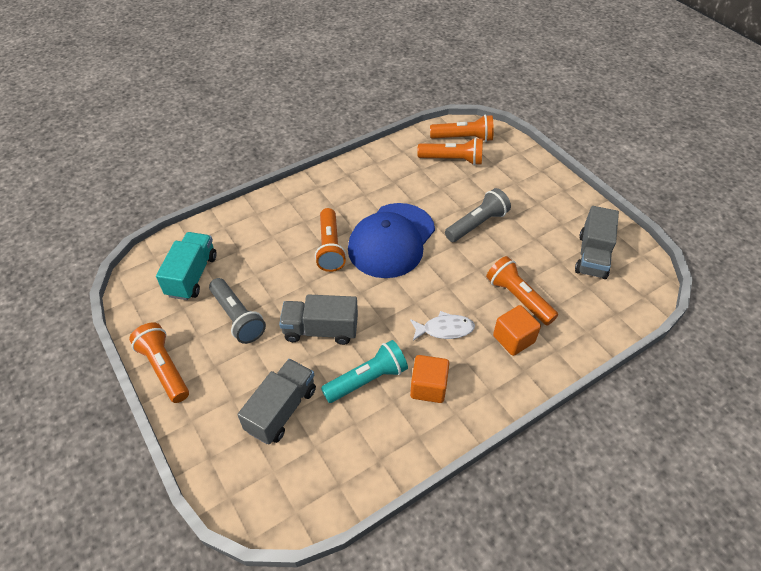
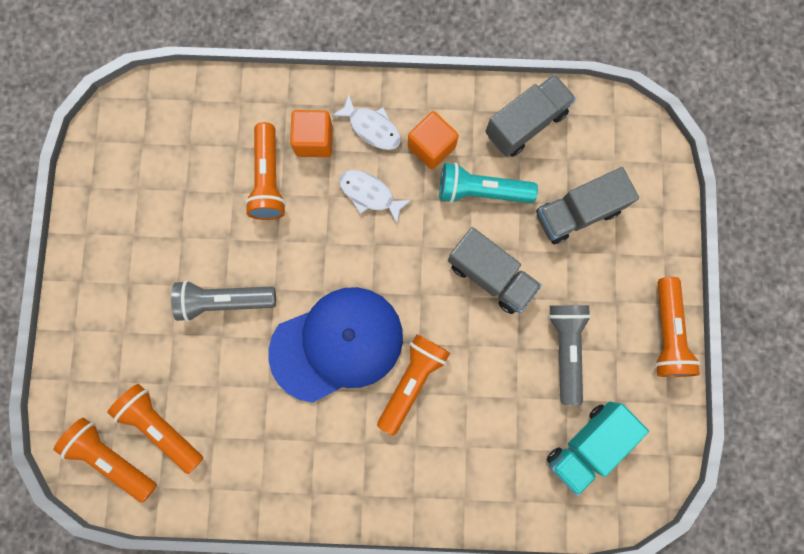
camera: 145 degrees left, 30 degrees up
(483, 372) = (371, 128): none -> white fish
(592, 256) = (146, 175): grey truck -> grey truck (525, 124)

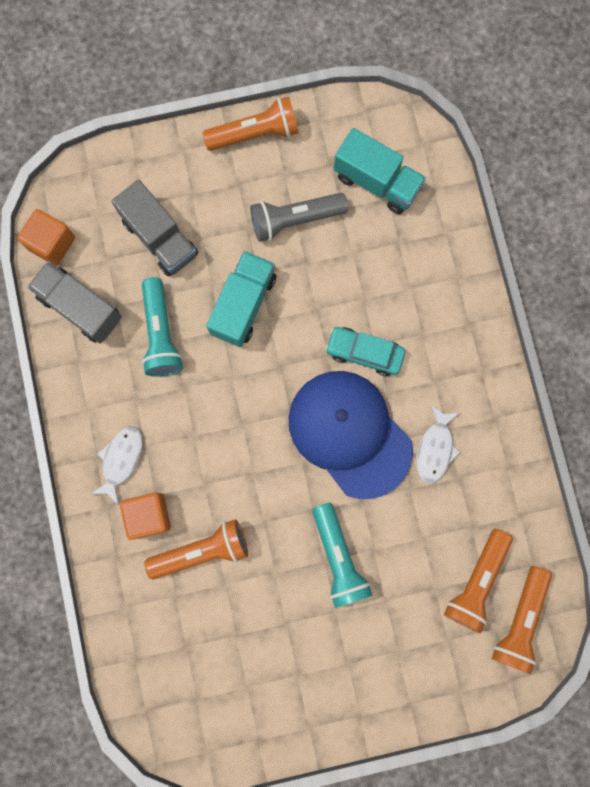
camera: 105 degrees left, 0 degrees up
(224, 301) = (338, 557): grey flashlight -> turquoise flashlight
(370, 194) = (192, 443): white fish -> white fish (435, 448)
(412, 381) = (364, 353): orange flashlight -> turquoise car
(431, 147) = (127, 394): orange cube -> orange cube (52, 243)
(490, 275) = (243, 305): grey truck -> turquoise truck

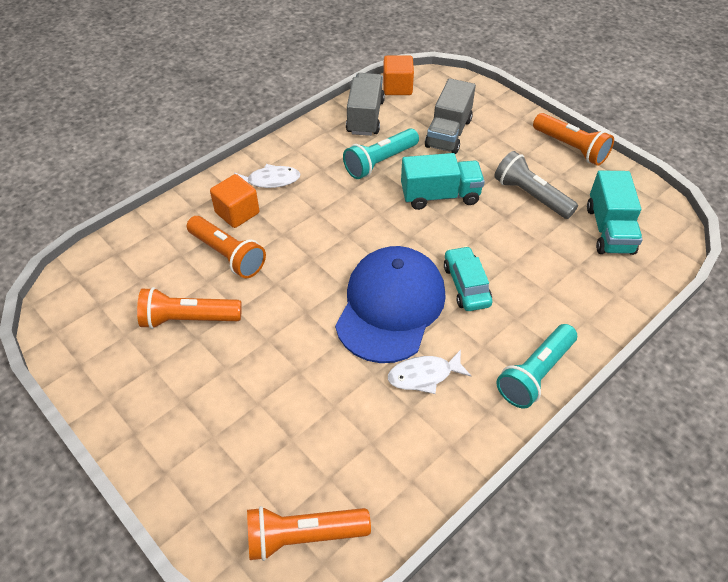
camera: 60 degrees right, 30 degrees down
(338, 557) = (276, 348): turquoise flashlight -> turquoise flashlight (535, 373)
(476, 581) = (320, 473): orange flashlight -> orange flashlight (188, 319)

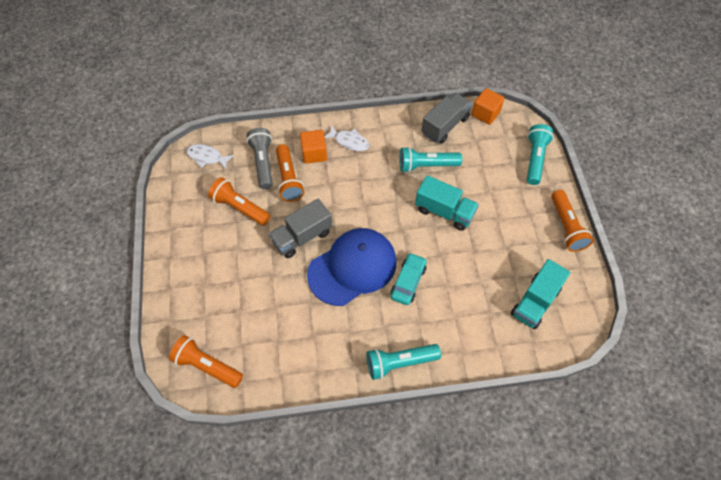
camera: 35 degrees right, 10 degrees up
(424, 375) = (336, 322): white fish -> white fish (207, 157)
(448, 133) = (490, 168): grey truck -> grey truck (302, 237)
(484, 104) = (535, 159): none -> turquoise flashlight
(531, 196) = (504, 246): grey flashlight -> grey flashlight (263, 163)

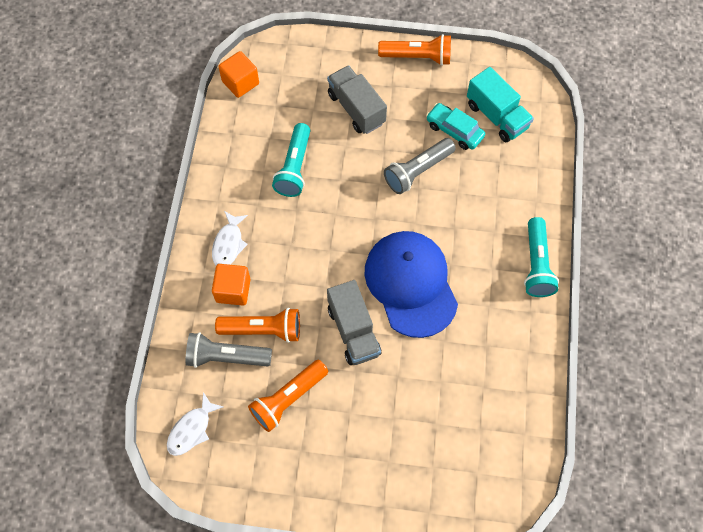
camera: 75 degrees left, 5 degrees up
(207, 366) = (498, 473): orange flashlight -> none
(349, 141) = (228, 244): white fish -> white fish turned 150 degrees clockwise
(408, 282) = (444, 230): turquoise car -> turquoise car (454, 130)
(444, 126) = (243, 131): grey truck -> grey truck (356, 109)
(444, 211) = (364, 167): turquoise truck -> none
(455, 250) = (417, 171): none -> grey flashlight
(535, 159) = (322, 55): turquoise flashlight -> none

